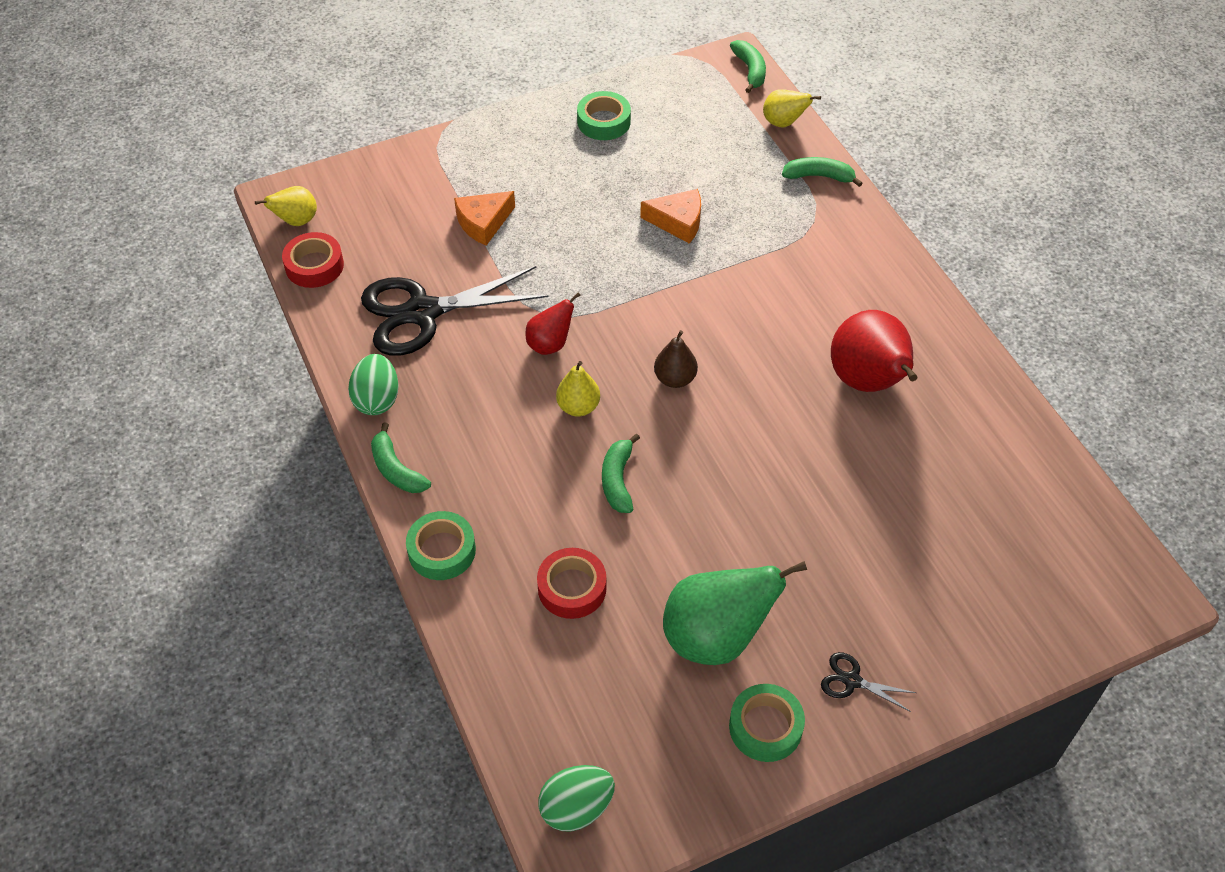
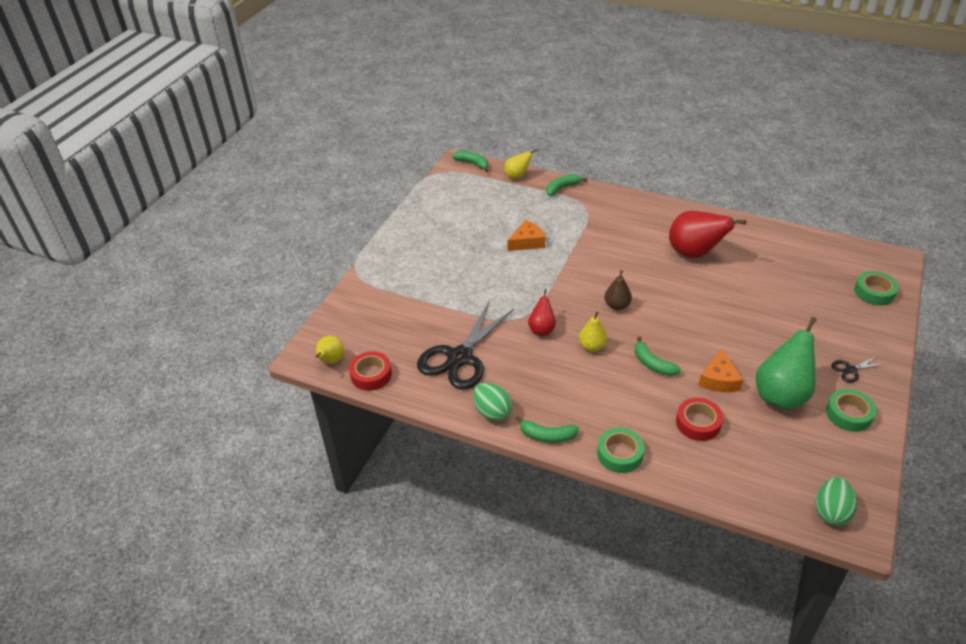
camera: 40 degrees left, 10 degrees down
(483, 223) = (435, 299): orange cheese -> orange cheese (719, 379)
(604, 122) = (433, 222): green tape -> green tape (874, 292)

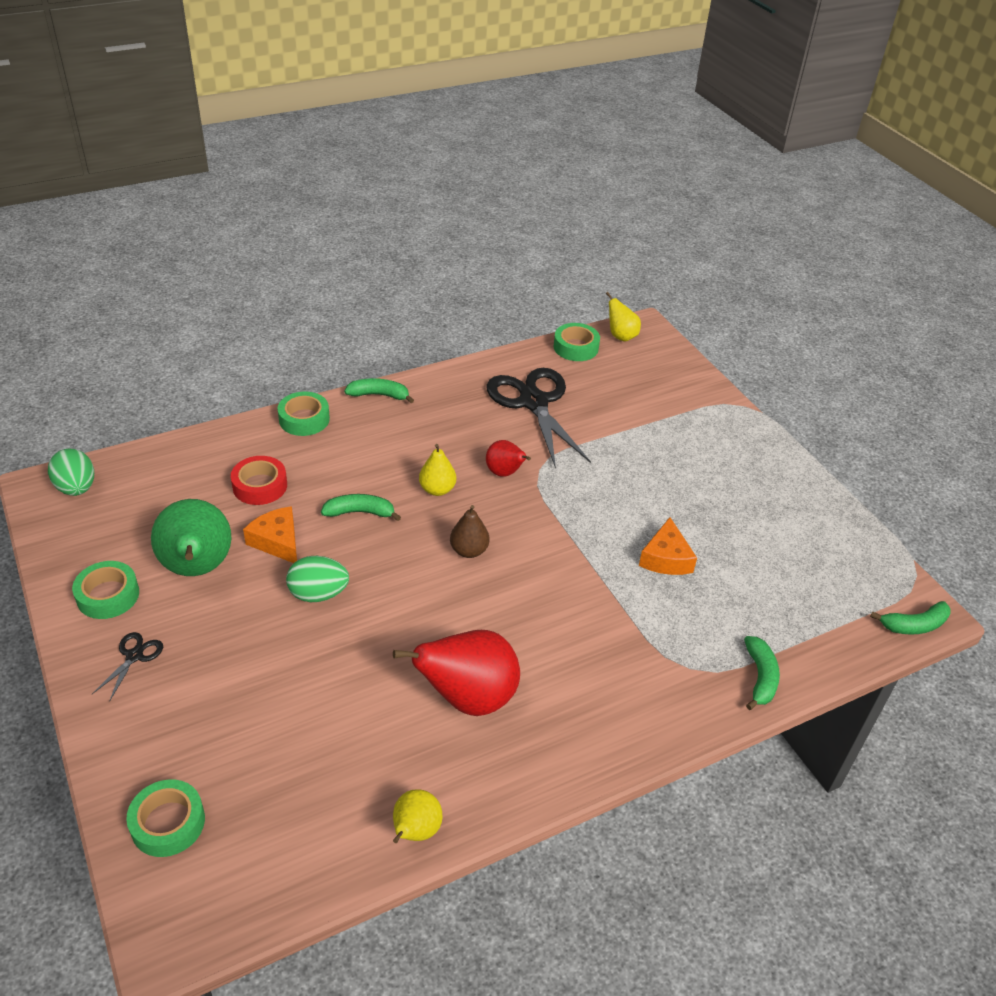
camera: 125 degrees right, 0 degrees up
(371, 375) = (575, 347): red tape -> green tape
(492, 412) = (445, 383): green egg -> green egg (318, 594)
(517, 176) = (837, 650): yellow pear -> yellow pear (415, 831)
(547, 436) = (379, 395): green banana -> green banana turned 45 degrees clockwise

